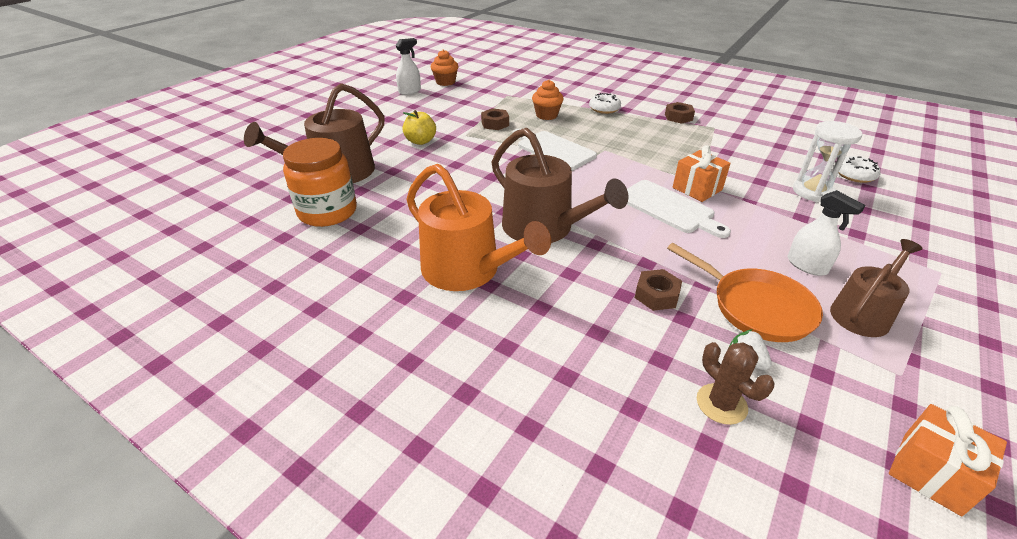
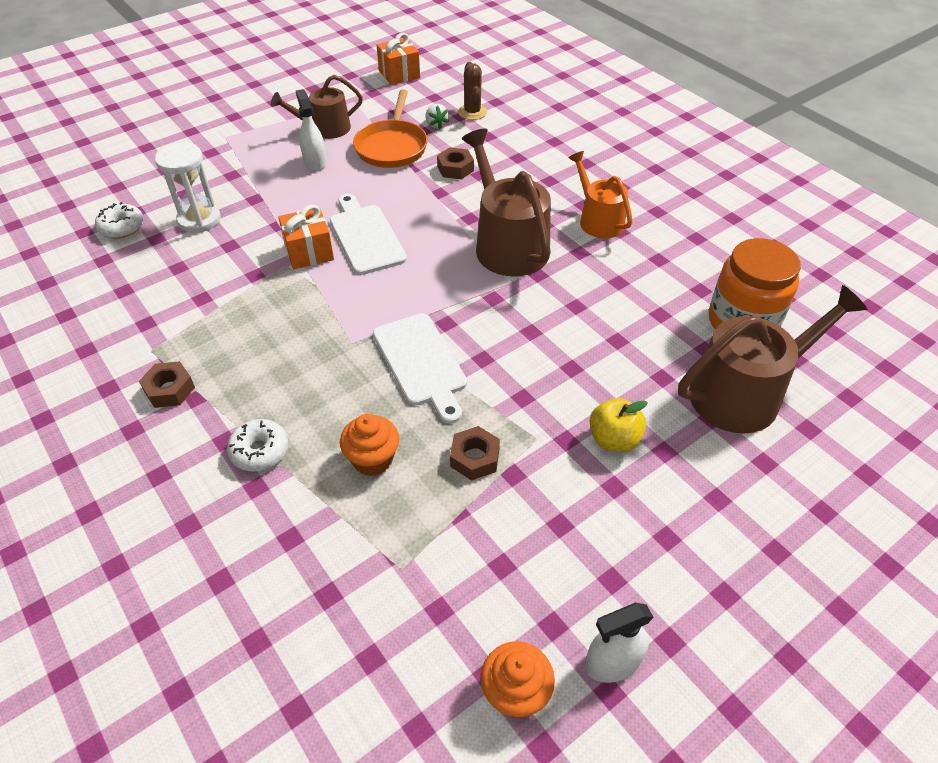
camera: 160 degrees left, 10 degrees up
(467, 270) = (598, 220): orange watering can -> orange watering can, size x0.63
(756, 307) = (392, 147): orange pan -> orange pan turned 150 degrees counterclockwise

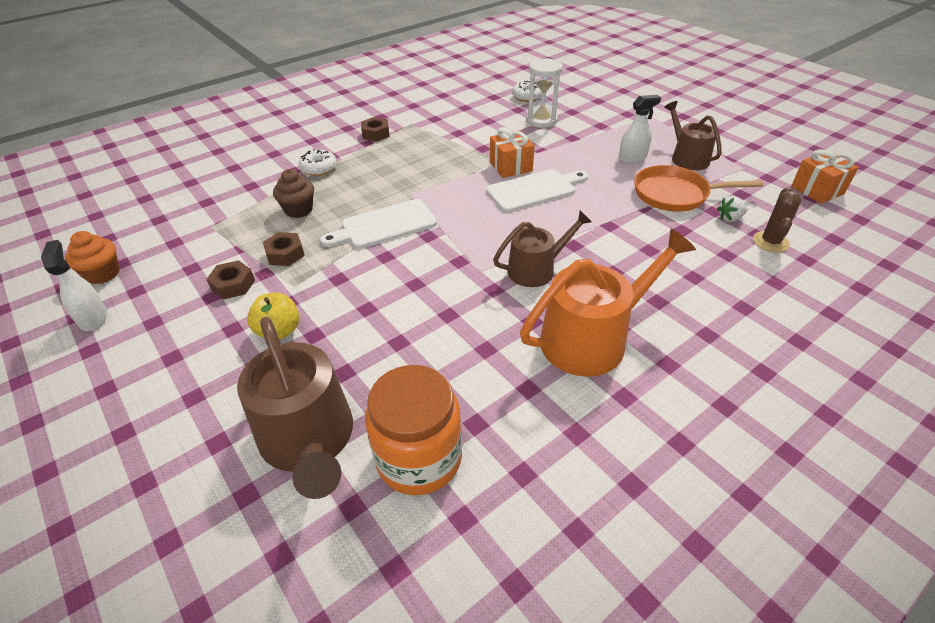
camera: 90 degrees right, 5 degrees down
(372, 459) = (298, 210): orange cupcake -> brown cupcake
(455, 168) = (653, 233): brown nut -> brown nut (233, 285)
(472, 112) = (770, 242): brown cactus -> brown cactus turned 60 degrees counterclockwise
(507, 244) = (536, 269): brown watering can -> brown watering can, size x0.63
(598, 220) = (592, 338): orange watering can -> orange watering can, size x1.60

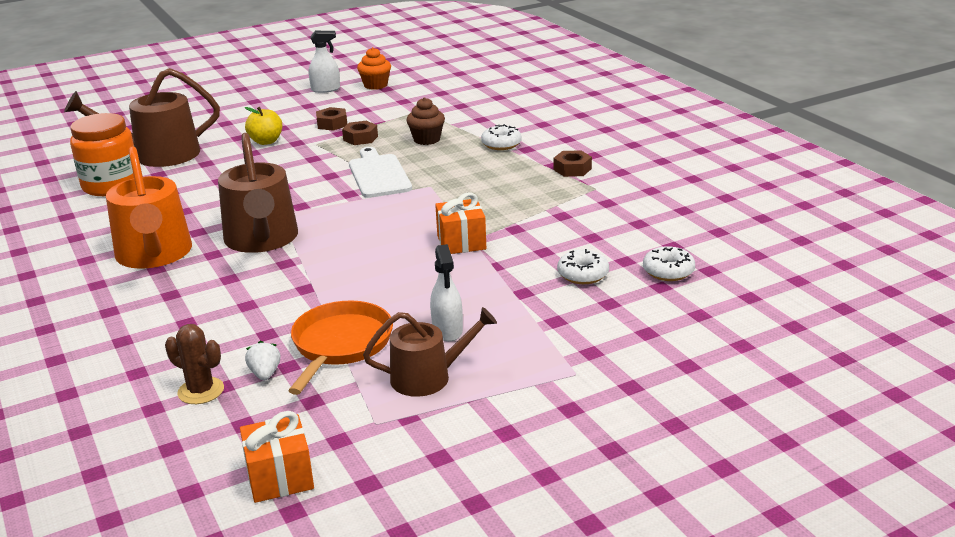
camera: 100 degrees right, 15 degrees down
(534, 190) = (401, 252): white cutting board -> none
(536, 269) = (262, 239): brown watering can -> brown watering can, size x1.60
(541, 120) = (583, 274): white hourglass -> white donut

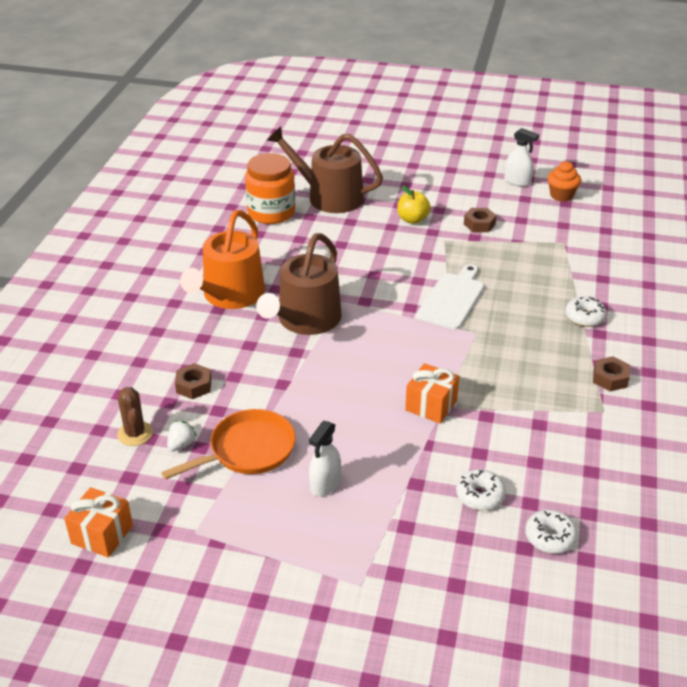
camera: 40 degrees right, 10 degrees up
(360, 138) = (483, 251): brown nut -> brown nut (194, 386)
(426, 139) = (531, 279): brown cupcake -> none
(428, 377) = (266, 517): brown watering can -> none

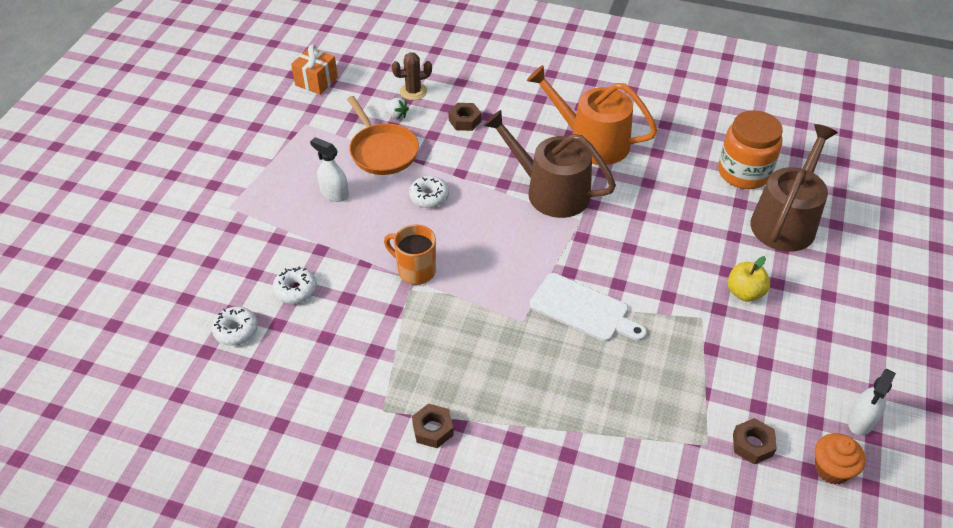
camera: 95 degrees right, 10 degrees up
(431, 405) = (415, 271): orange gift -> orange mug
(479, 224) = (741, 358): brown nut -> brown nut (752, 444)
(584, 317) = (544, 431): white donut -> white donut (429, 196)

